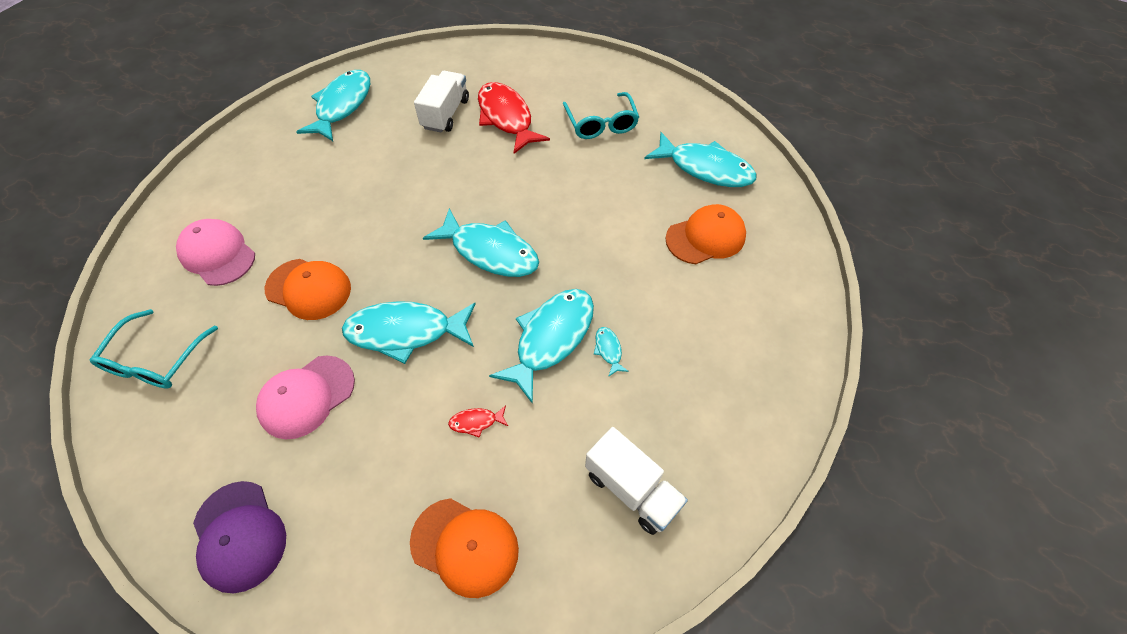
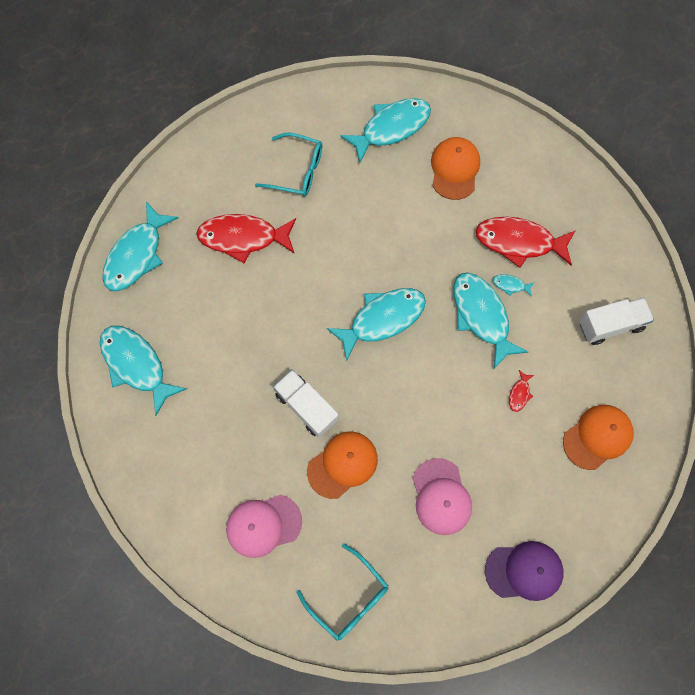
camera: 60 degrees left, 15 degrees up
(405, 332) = (422, 409): turquoise fish -> turquoise fish (137, 255)
(445, 114) = (206, 283): white truck -> white truck (306, 407)
(668, 334) = (519, 242): none -> red fish

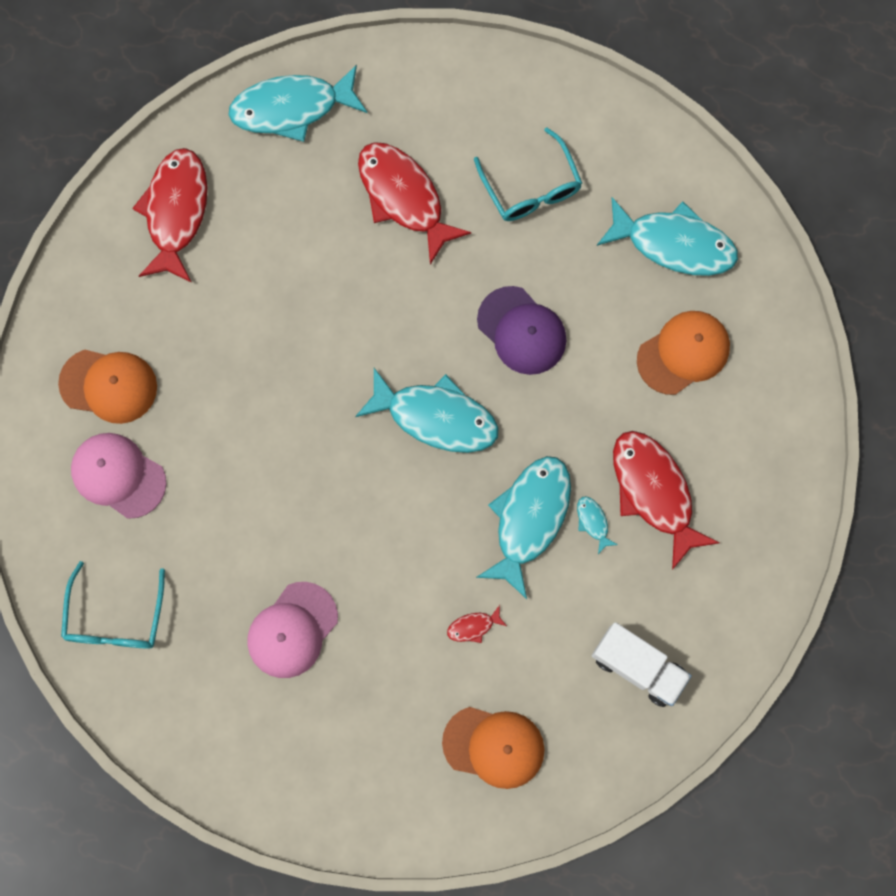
camera: 50 degrees right, 5 degrees up
(136, 365) = (176, 212): turquoise fish -> red fish
(306, 407) = (274, 417): white truck -> none
(342, 464) = (244, 503): orange cap -> orange cap (109, 385)
(524, 571) = (284, 774): purple cap -> purple cap (522, 331)

